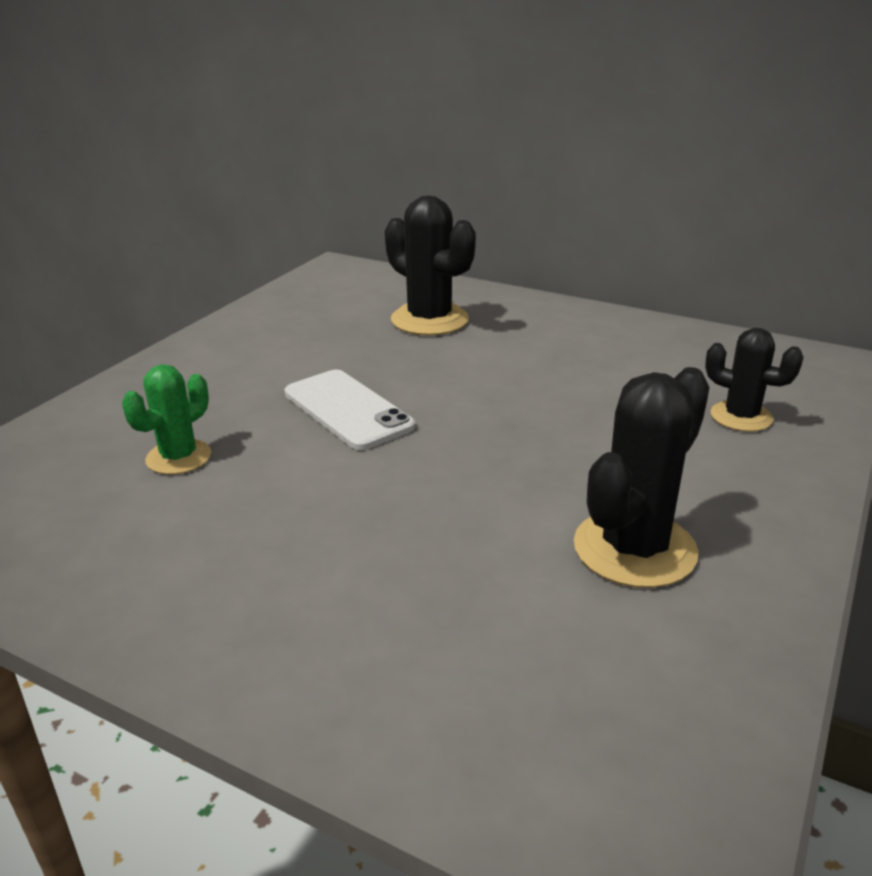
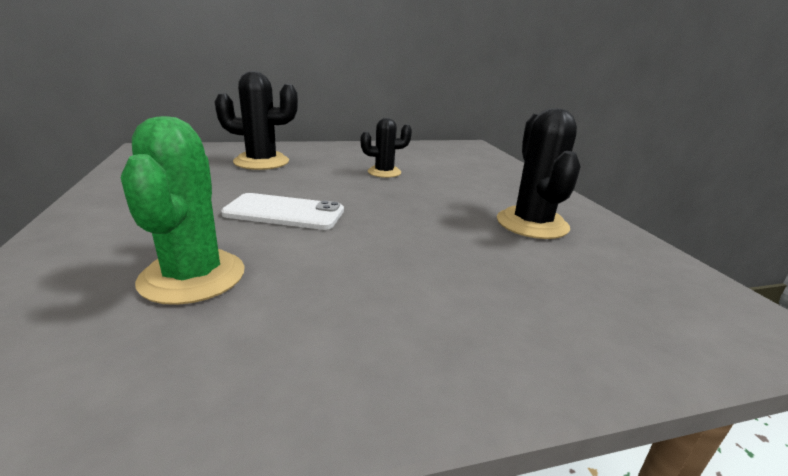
camera: 45 degrees left, 5 degrees down
(178, 457) = (192, 277): green cactus -> green cactus, size x1.62
(741, 417) = (475, 168): black cactus -> black cactus (384, 172)

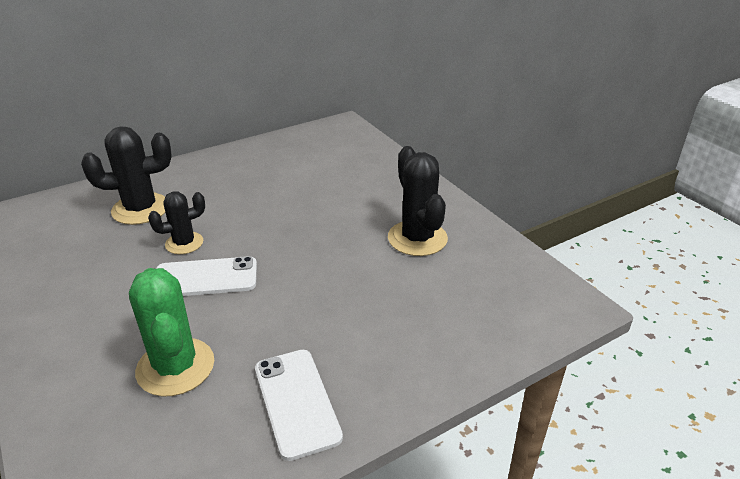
camera: 15 degrees left, 10 degrees up
(315, 351) = (296, 402): none -> white phone
(384, 172) = (271, 196): black cactus -> black cactus (184, 243)

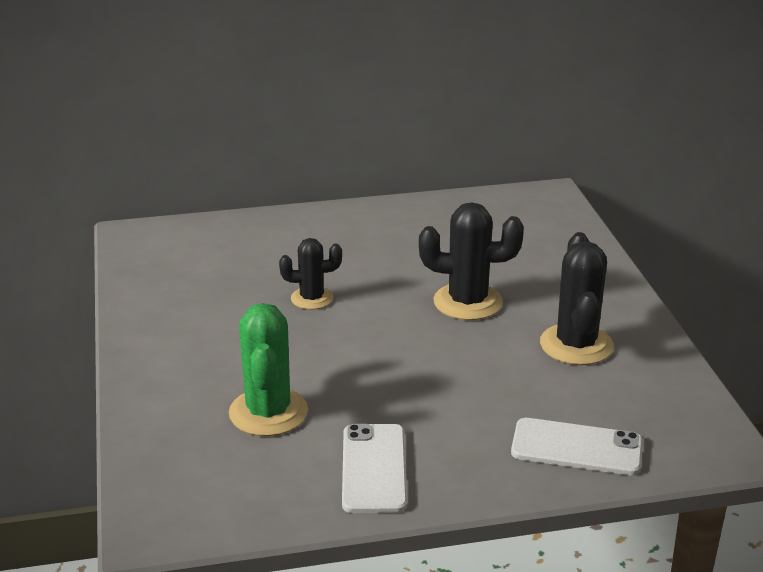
camera: 20 degrees right, 5 degrees down
(140, 209) = (276, 253): black cactus -> black cactus (467, 302)
(205, 278) = (323, 338): white phone -> white phone (577, 448)

